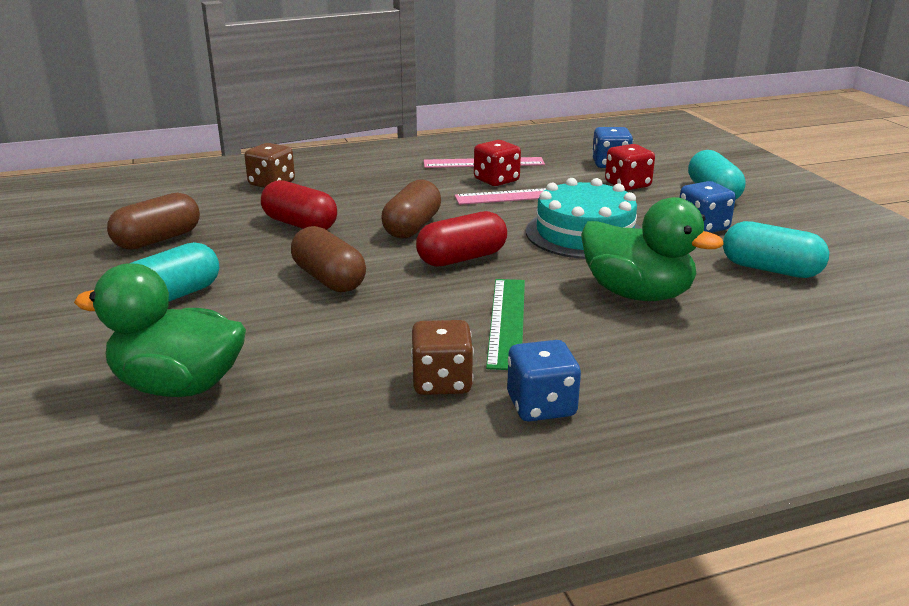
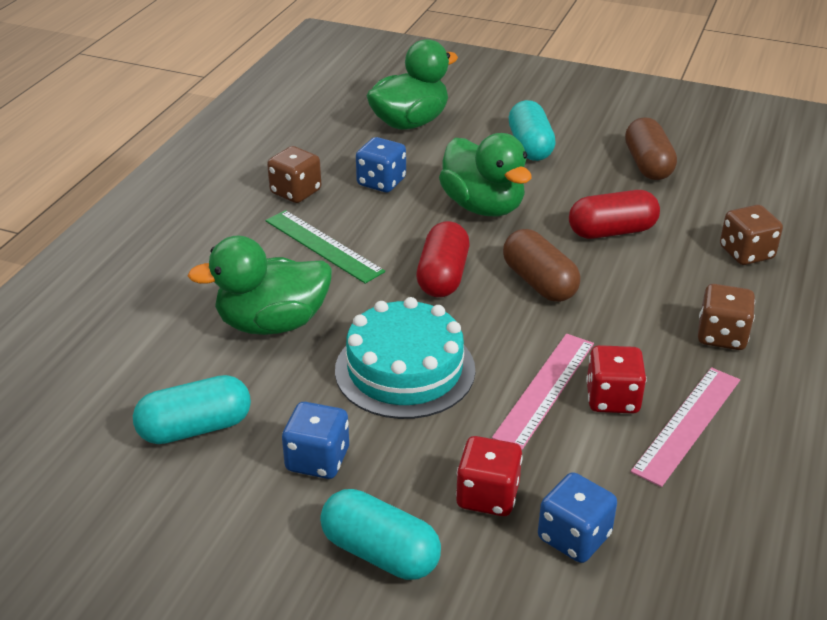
camera: 130 degrees right, 10 degrees up
(329, 279) = (483, 206): brown capsule -> green duck
(386, 171) = (721, 336): none -> brown dice
(541, 406) = (226, 210): blue dice -> blue dice (381, 182)

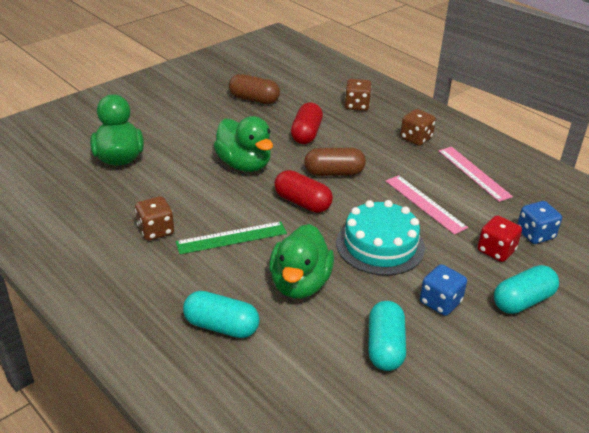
camera: 65 degrees left, 0 degrees up
(381, 182) = (180, 192): blue dice -> none
(483, 206) = (244, 164): green duck -> green duck turned 60 degrees clockwise
(530, 146) = (196, 126): turquoise capsule -> turquoise capsule (221, 326)
(612, 399) = (444, 186): red dice -> none

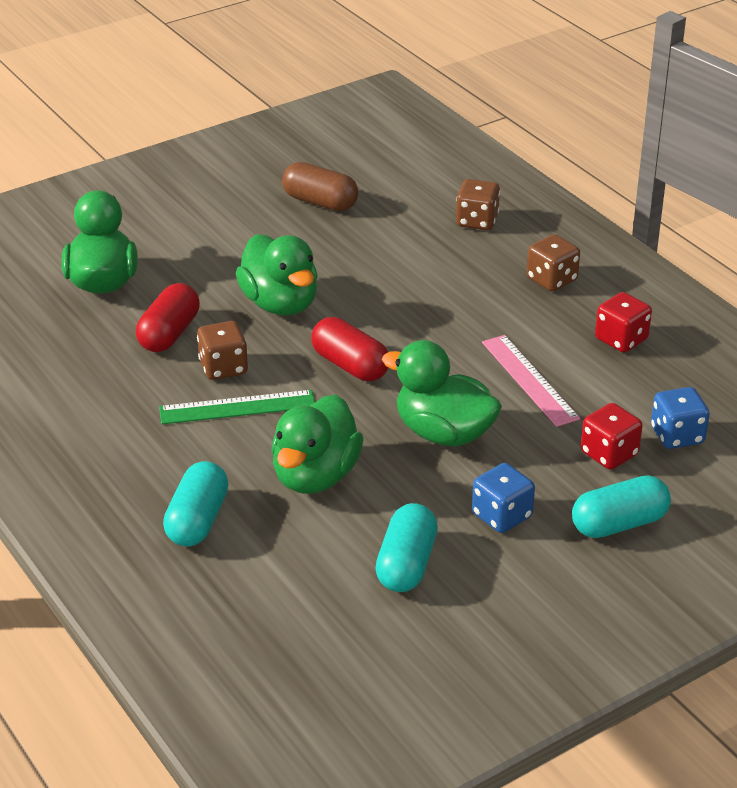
camera: 10 degrees right, 0 degrees up
(156, 230) = (135, 390): brown dice -> brown dice (223, 368)
(221, 326) = (197, 520): turquoise capsule -> turquoise capsule turned 75 degrees clockwise
(306, 134) = (385, 262): red capsule -> red capsule (169, 334)
(334, 173) = (409, 325): brown capsule -> none
(380, 245) = (443, 433): turquoise cake -> green duck
(474, 173) = (621, 339): pink ruler -> red dice

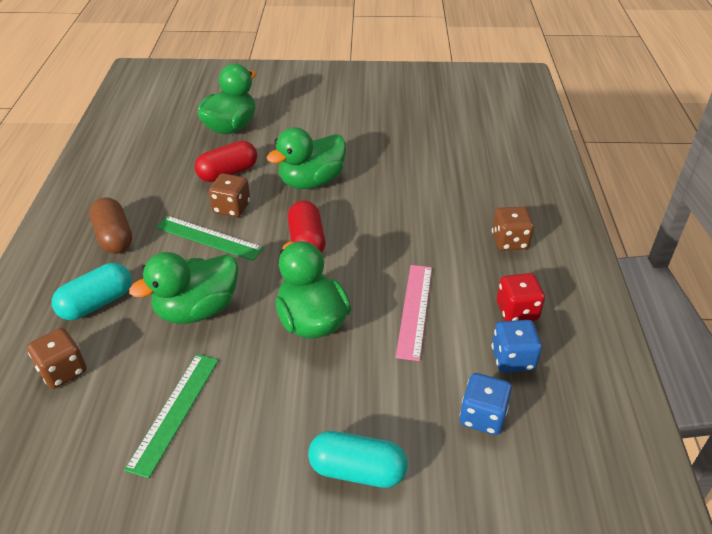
camera: 35 degrees right, 5 degrees up
(280, 304) = (311, 181): green duck -> green duck turned 45 degrees clockwise
(320, 202) = (408, 127): brown capsule -> brown capsule (114, 237)
(406, 564) = (174, 412): turquoise capsule -> green ruler
(477, 221) = (498, 178): brown dice -> brown dice (63, 371)
(502, 516) = (279, 410): blue dice -> blue dice (512, 359)
(609, 454) = (412, 403): red dice -> none

